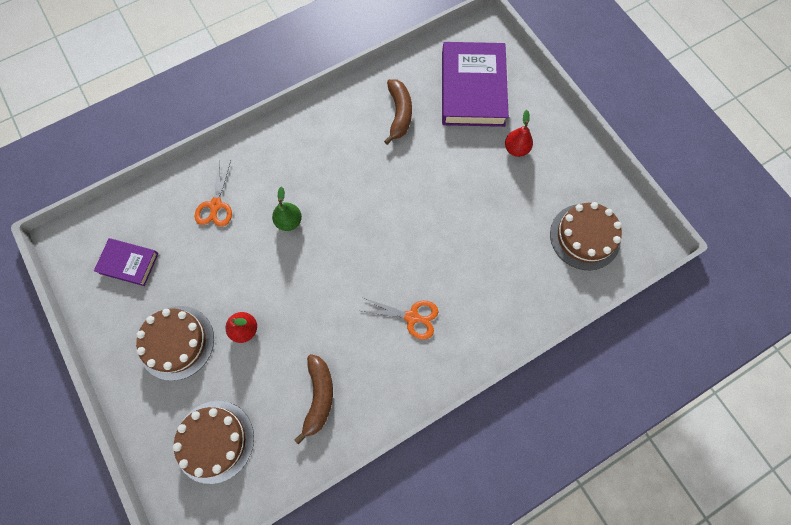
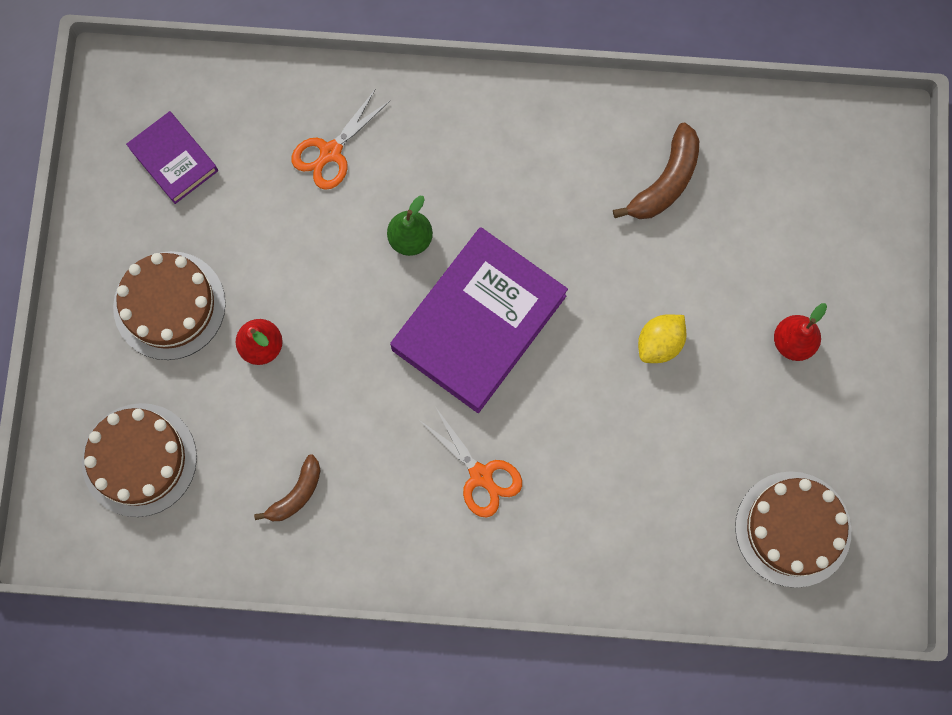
camera: 35 degrees right, 5 degrees up
(318, 397) = (296, 494): brown banana -> brown banana, size x0.67
(453, 191) = (659, 343): none -> yellow lemon
(472, 88) = (798, 211): purple book -> purple book (479, 323)

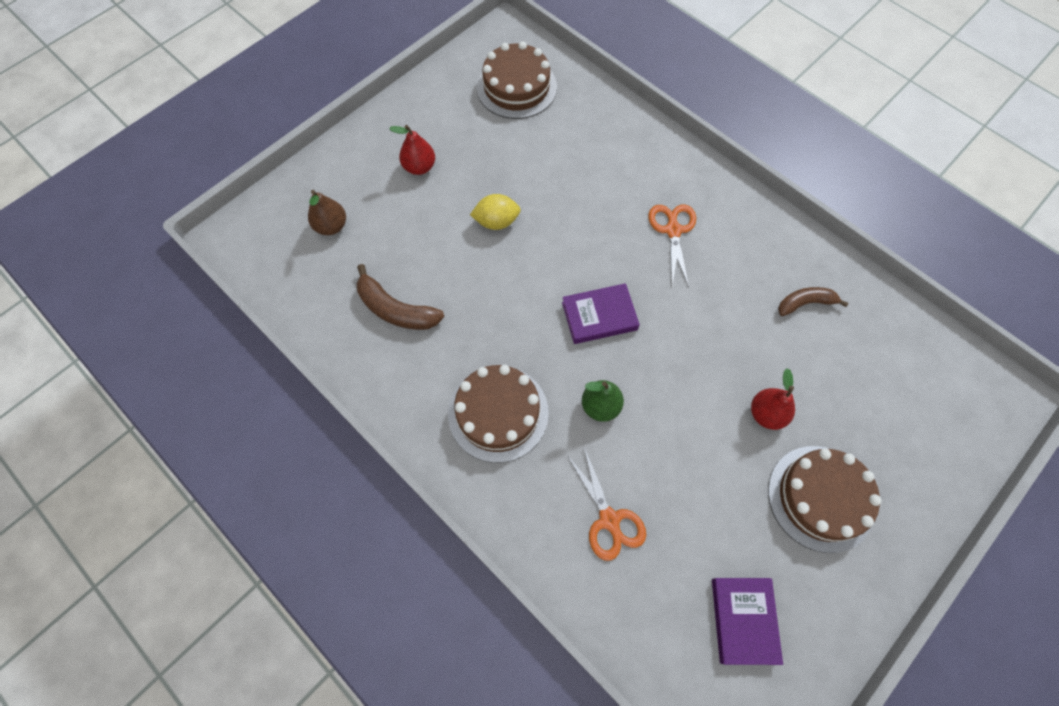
camera: 140 degrees left, 10 degrees down
(139, 459) = (909, 403): brown cake -> brown cake (498, 413)
(331, 152) = (609, 520): orange scissors -> orange scissors turned 75 degrees clockwise
(479, 323) = (599, 316): purple book -> purple book, size x0.52
(665, 182) = (396, 309): brown banana -> brown banana turned 135 degrees counterclockwise
(807, 211) = (331, 226): none -> brown pear

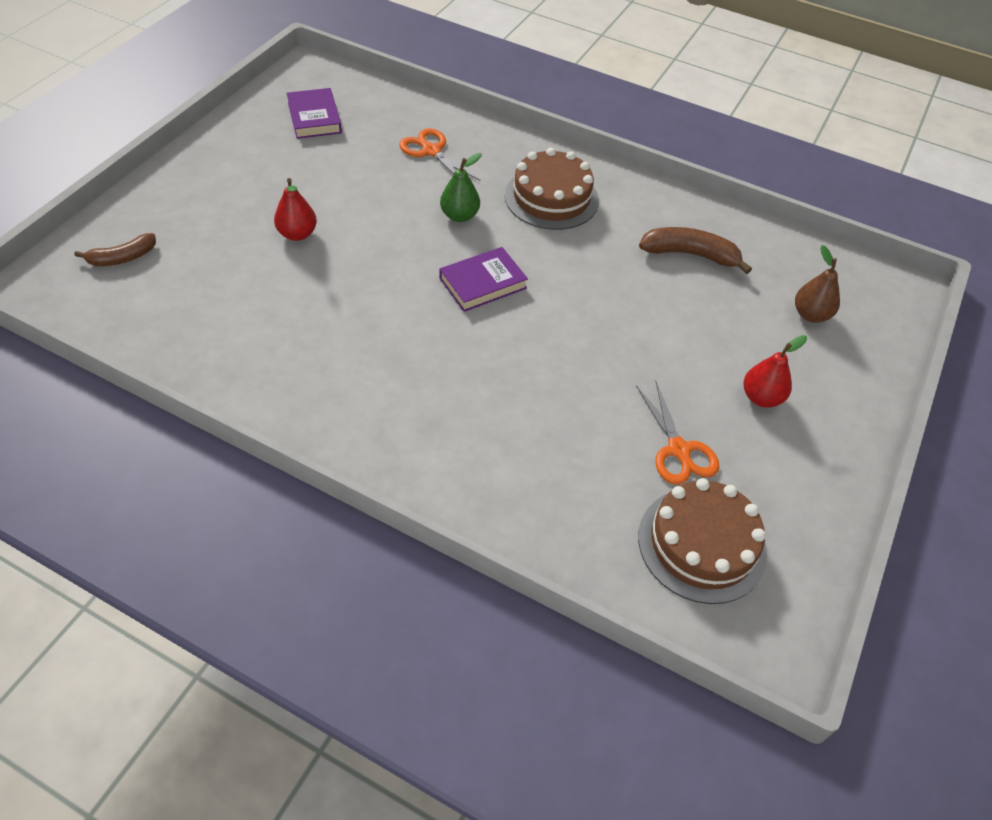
camera: 160 degrees right, 15 degrees down
(496, 222) = (634, 353): yellow lemon -> none
(673, 230) = (419, 383): orange scissors -> orange scissors (678, 450)
(805, 303) = (252, 333): brown banana -> brown banana (122, 258)
(821, 498) = (247, 187): brown cake -> none

